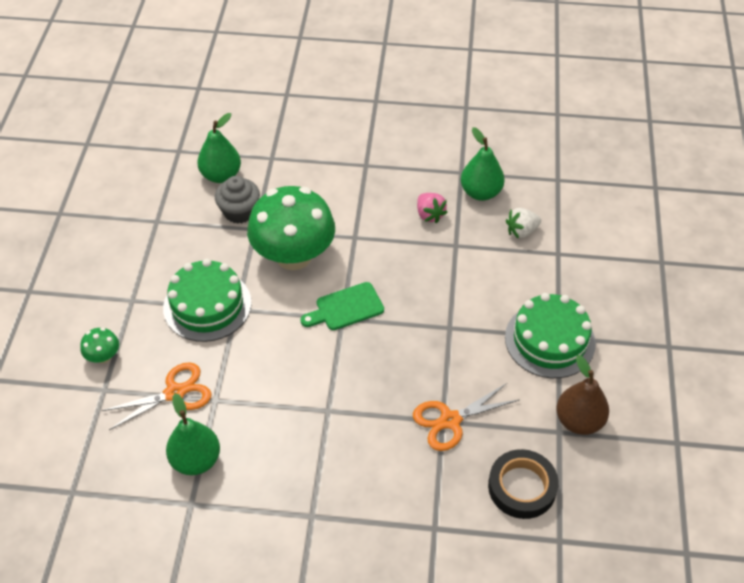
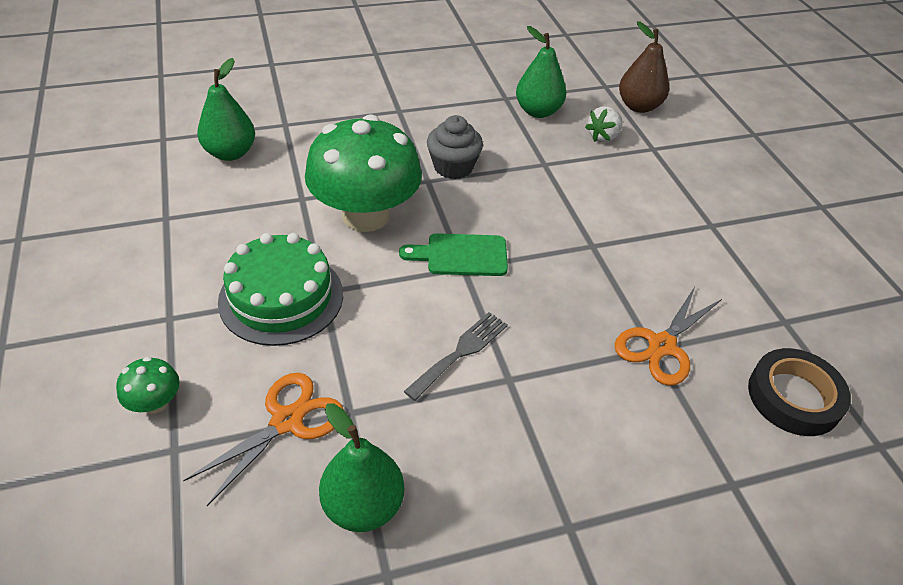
camera: 25 degrees left, 5 degrees down
(239, 211) = (273, 185): grey cupcake -> grey cupcake (453, 167)
(306, 381) = (460, 352): none -> grey fork
(346, 308) = (461, 255): green cutting board -> green cutting board turned 45 degrees clockwise
(429, 215) = (498, 142): pink strawberry -> none
(549, 340) = (705, 231): green cake -> none
(579, 421) = (796, 304): brown pear -> brown pear (639, 106)

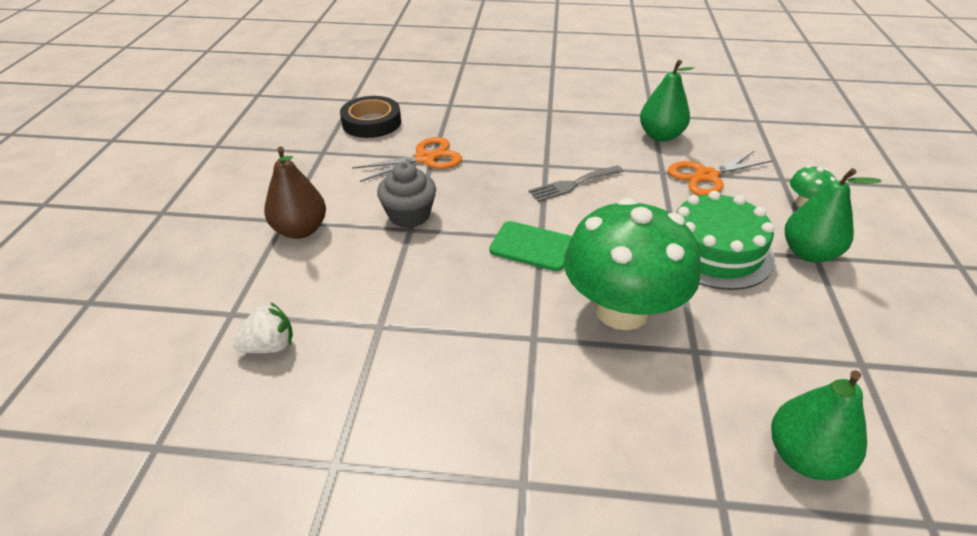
camera: 155 degrees left, 5 degrees down
(453, 167) = (493, 349): grey cupcake -> grey cupcake (409, 215)
(538, 111) = (311, 418): green pear -> green pear (808, 253)
(639, 106) = (161, 387): brown pear -> brown pear (300, 230)

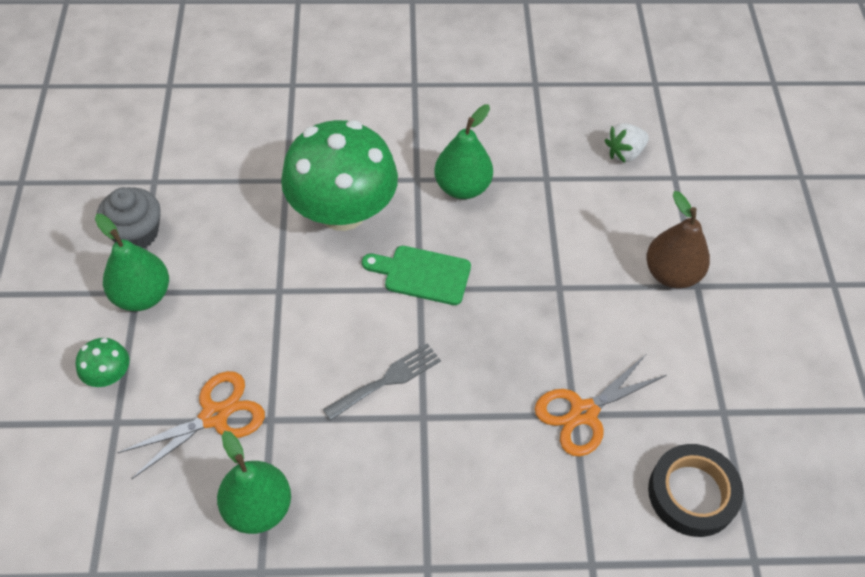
camera: 170 degrees right, 15 degrees up
(409, 215) = (567, 307): grey cupcake -> grey cupcake (136, 233)
(715, 250) = (239, 289): green cake -> none
(804, 457) = (230, 113): green pear -> green pear (462, 187)

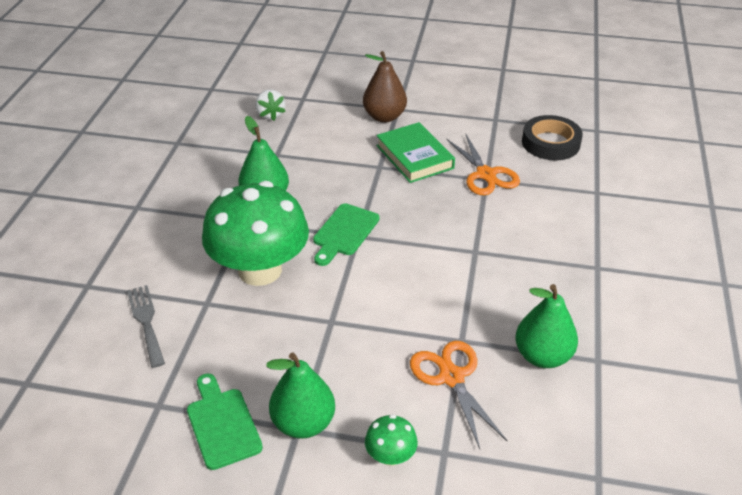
camera: 75 degrees left, 15 degrees down
(136, 233) = (222, 424): grey cupcake -> green cutting board
(387, 380) = (438, 266): grey fork -> grey fork (146, 322)
(593, 323) = (414, 157): none -> green book

